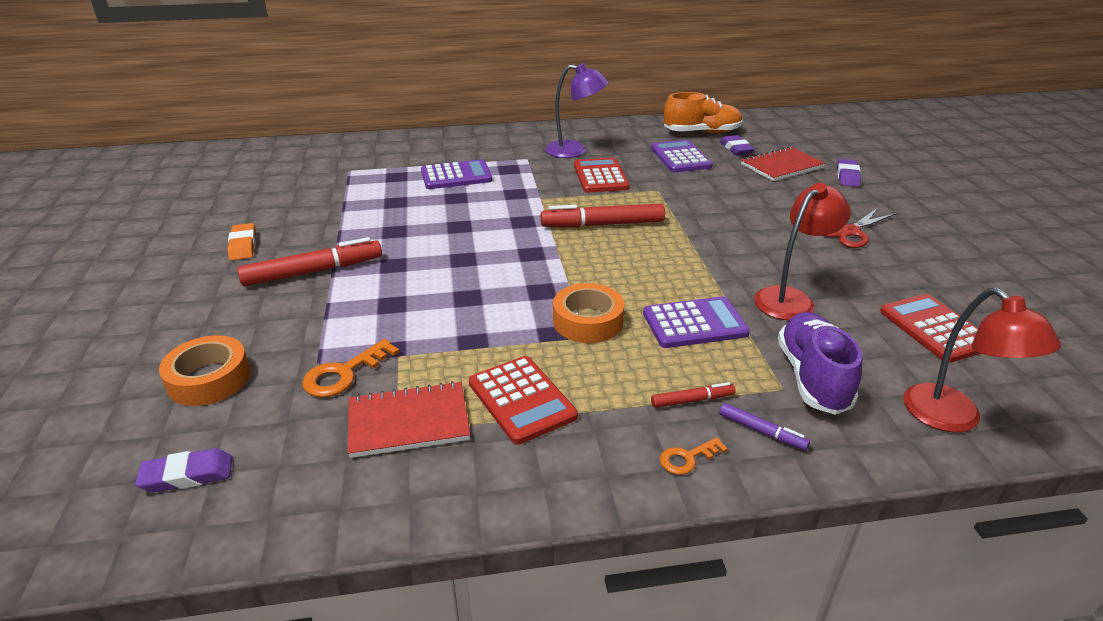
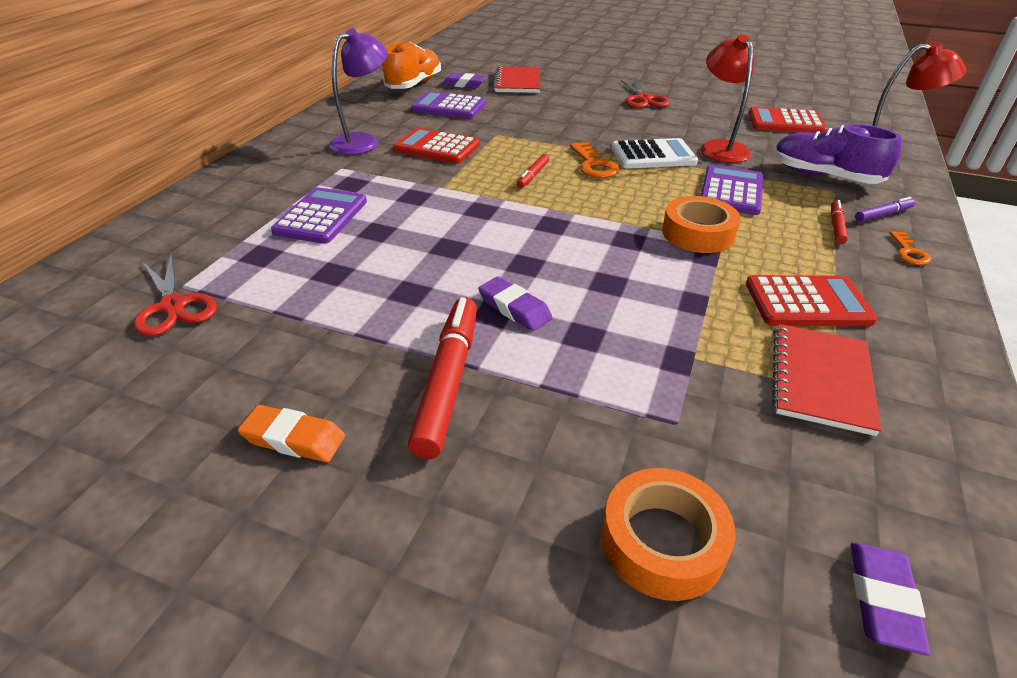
camera: 60 degrees left, 5 degrees up
(330, 176) = (173, 306): none -> red scissors
(344, 373) = (711, 406): orange key -> orange key (593, 165)
(602, 224) = (533, 175): red marker -> red marker, size x0.49
(718, 267) = (653, 155): none -> white calculator
(847, 176) = (561, 71): purple eraser -> purple eraser (514, 308)

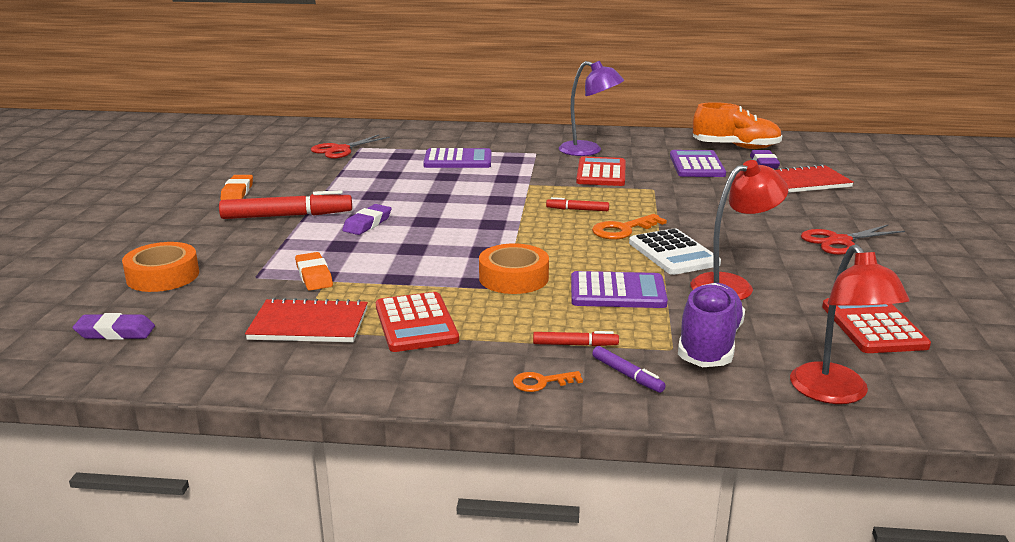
camera: 75 degrees right, 15 degrees down
(679, 367) = (314, 276): none -> orange eraser

